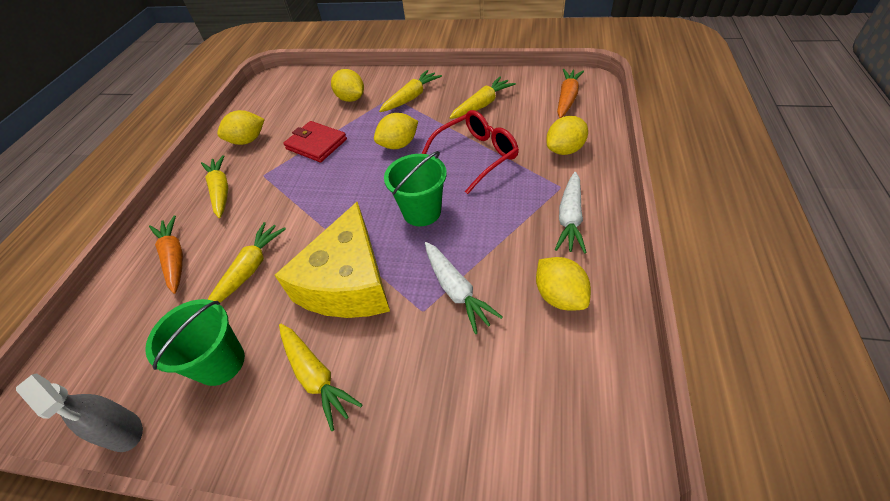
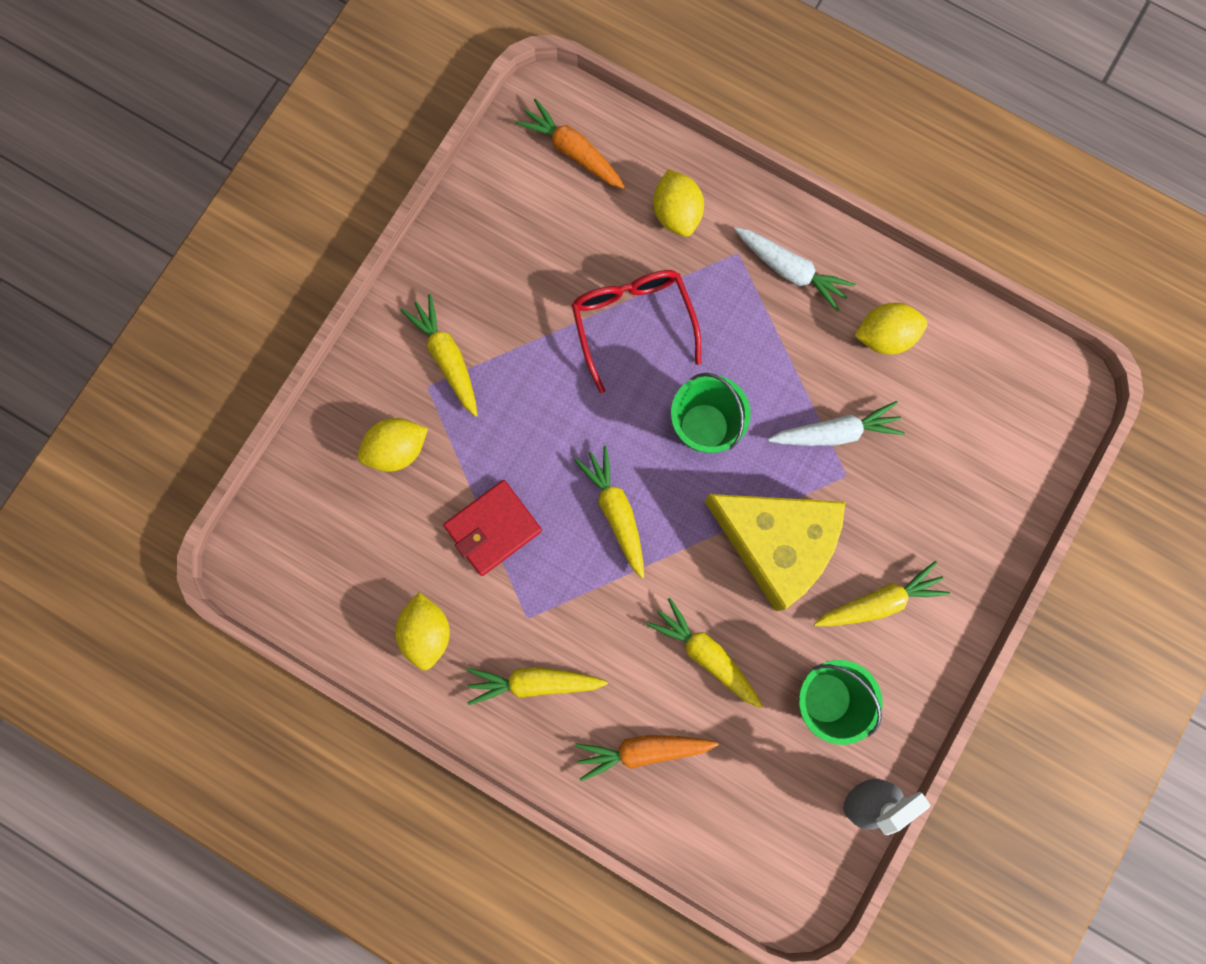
camera: 75 degrees left, 30 degrees up
(398, 145) = (557, 413): yellow lemon -> none
(482, 105) = (524, 267): yellow carrot -> yellow carrot (616, 512)

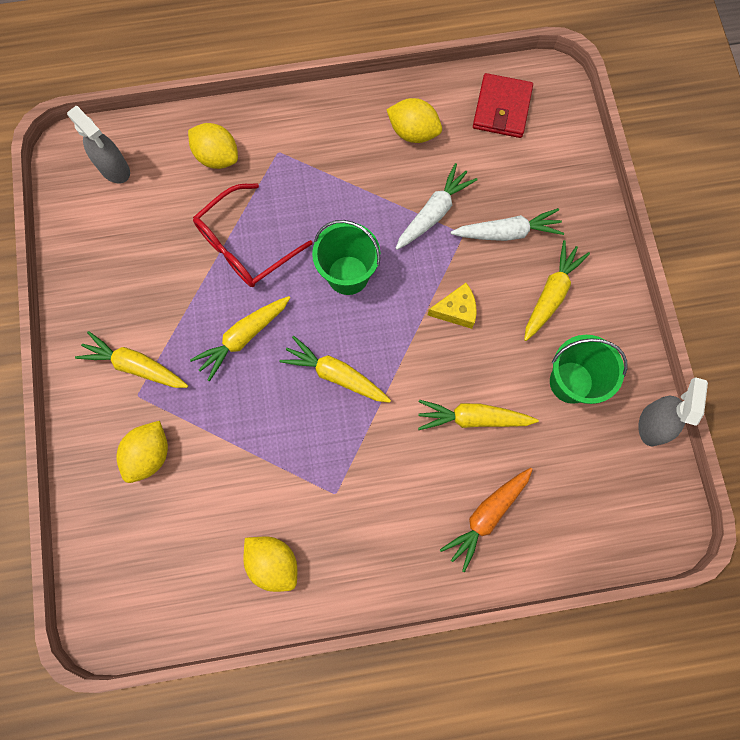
camera: 40 degrees left, 5 degrees down
(493, 528) = (261, 453): red wallet -> red wallet (501, 108)
(534, 682) = (376, 533): yellow carrot -> yellow carrot (243, 337)
(573, 151) = (114, 169): orange carrot -> grey spray bottle
(632, 322) = (245, 245): red glasses -> red glasses turned 75 degrees counterclockwise
(776, 543) = (456, 310): yellow cheese -> yellow cheese, size x0.43
(790, 270) = (321, 137): white carrot -> white carrot (507, 232)
(884, 336) = (413, 132): yellow lemon -> yellow lemon turned 75 degrees clockwise

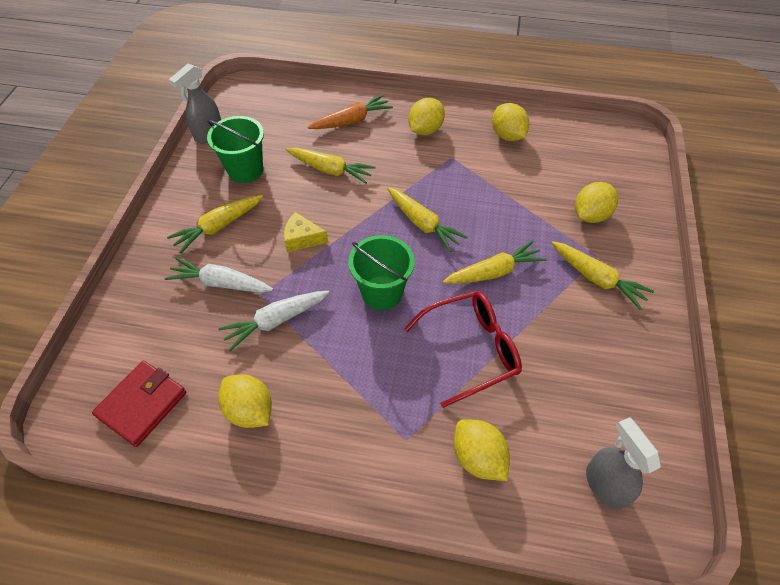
camera: 160 degrees left, 20 degrees down
(384, 534) = (425, 130): none -> yellow lemon

